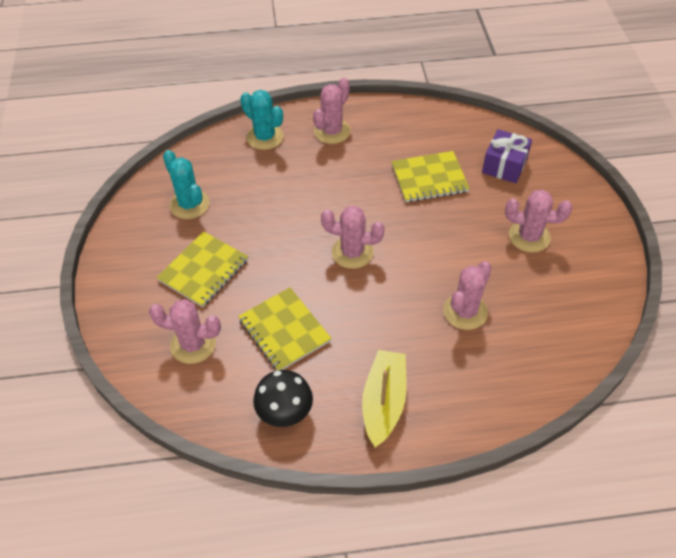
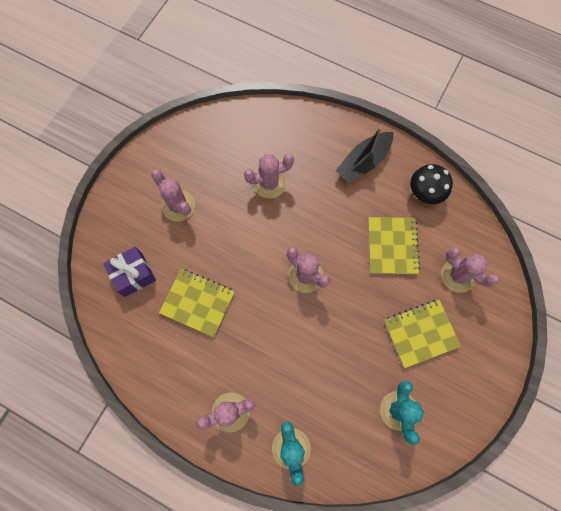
camera: 145 degrees left, 20 degrees up
(383, 402) = (363, 162): yellow boat -> black boat

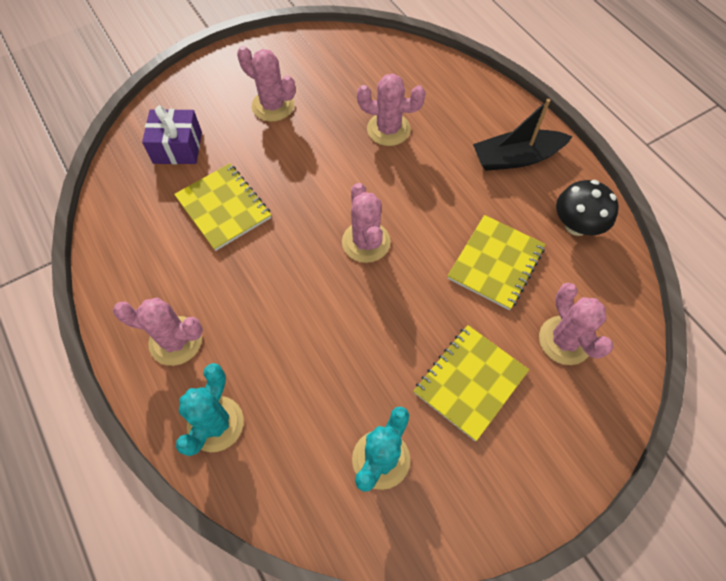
camera: 30 degrees right, 10 degrees down
(178, 206) = (273, 106): pink cactus -> pink cactus turned 45 degrees counterclockwise
(420, 333) = (470, 382): yellow notebook -> yellow notebook turned 60 degrees counterclockwise

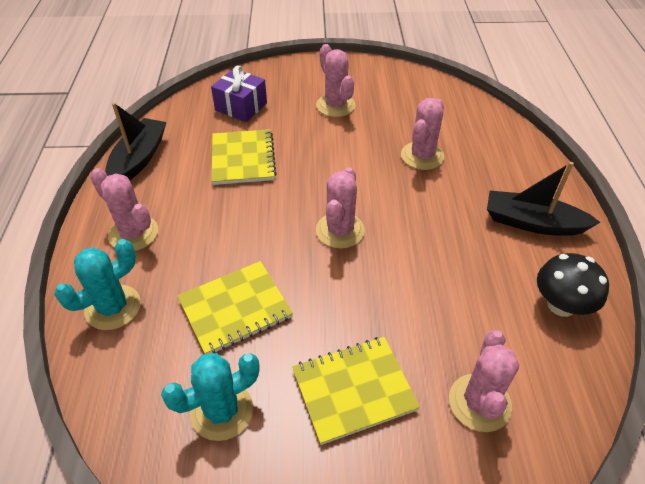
camera: 30 degrees right, 15 degrees down
(115, 257) = (139, 159): none -> black boat
(388, 129) = (422, 156): pink cactus -> pink cactus turned 75 degrees clockwise
(495, 263) = (451, 300): yellow notebook -> yellow notebook (235, 309)

